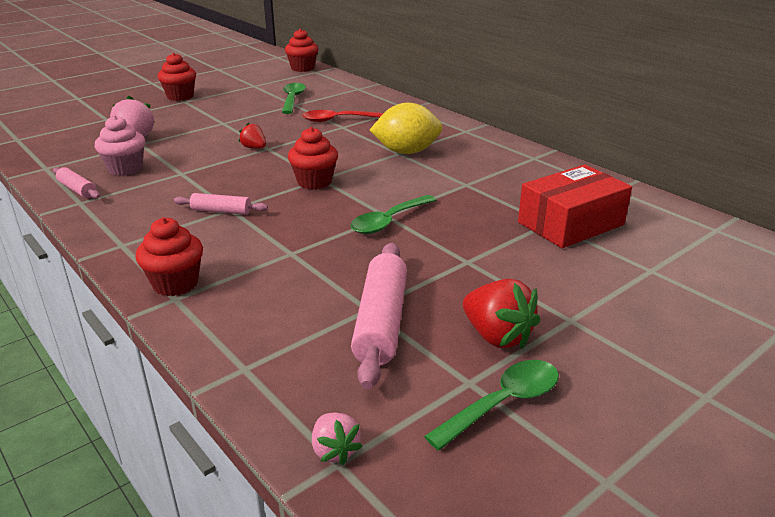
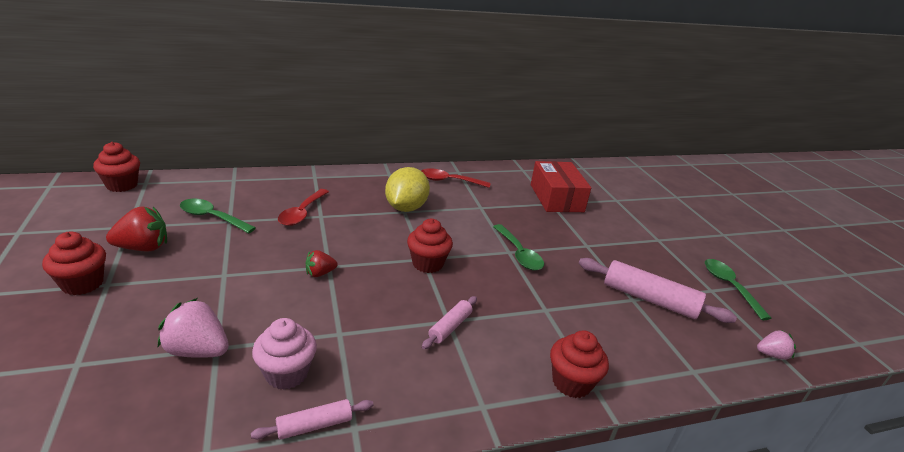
camera: 70 degrees left, 0 degrees up
(497, 336) = (670, 266): red strawberry -> red strawberry (143, 248)
(501, 158) = (449, 181): none -> red spoon

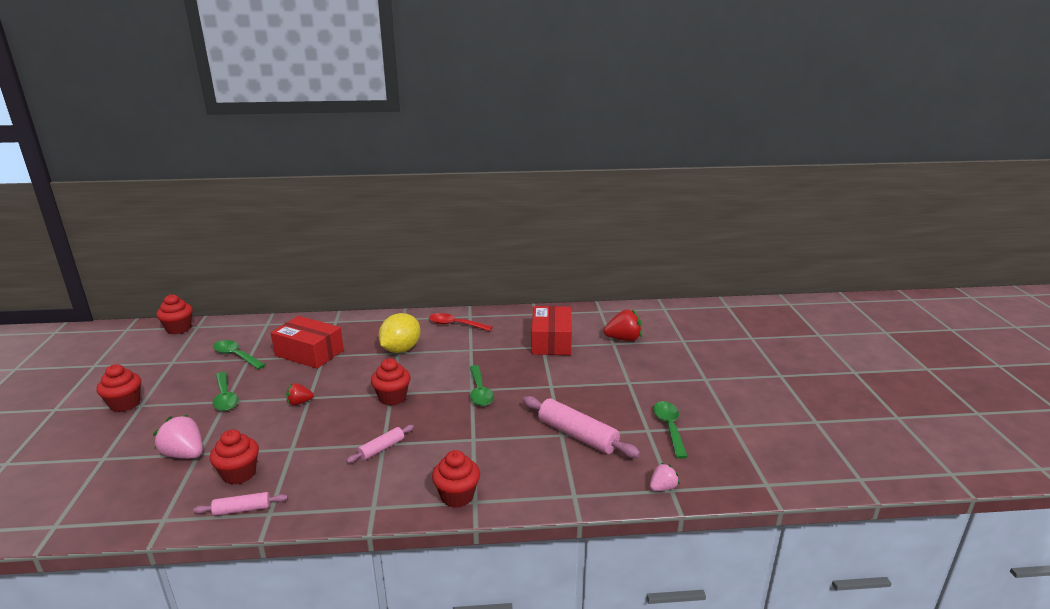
camera: 15 degrees right, 5 degrees down
(143, 248) = (176, 379): red strawberry -> red strawberry (623, 339)
(221, 270) = (225, 397): none -> green spoon
(286, 373) = (239, 474): pink cupcake -> red cupcake
(302, 213) = (309, 353): red spoon -> red box
(771, 354) = (662, 488): pink strawberry -> pink strawberry turned 45 degrees counterclockwise

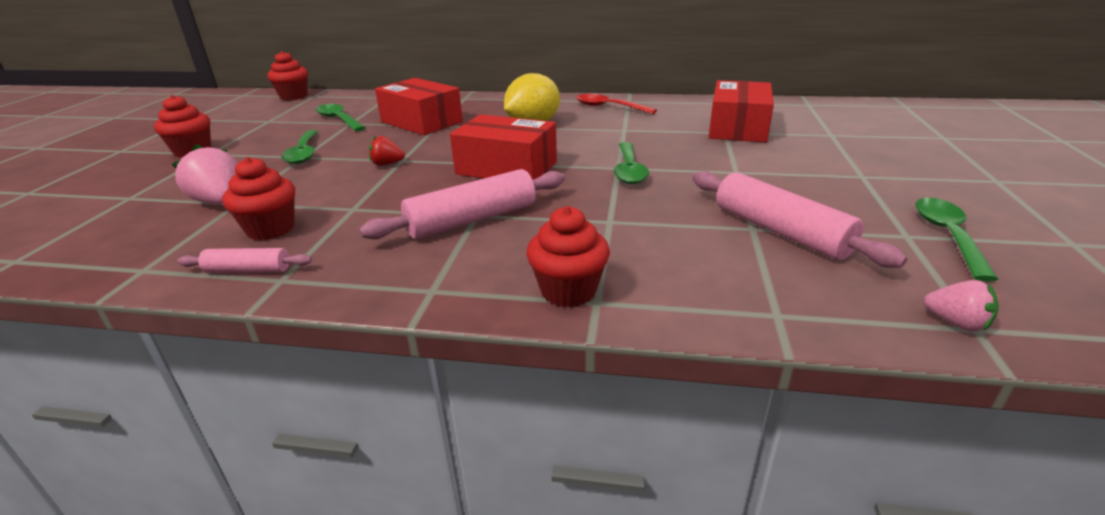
camera: 15 degrees right, 5 degrees up
(382, 448) = (472, 220): pink rolling pin -> pink rolling pin, size x1.84
(392, 398) = (506, 168): red cupcake -> red box
(623, 339) = (847, 131): red strawberry -> none
(662, 488) = (956, 323): pink strawberry -> pink strawberry turned 60 degrees clockwise

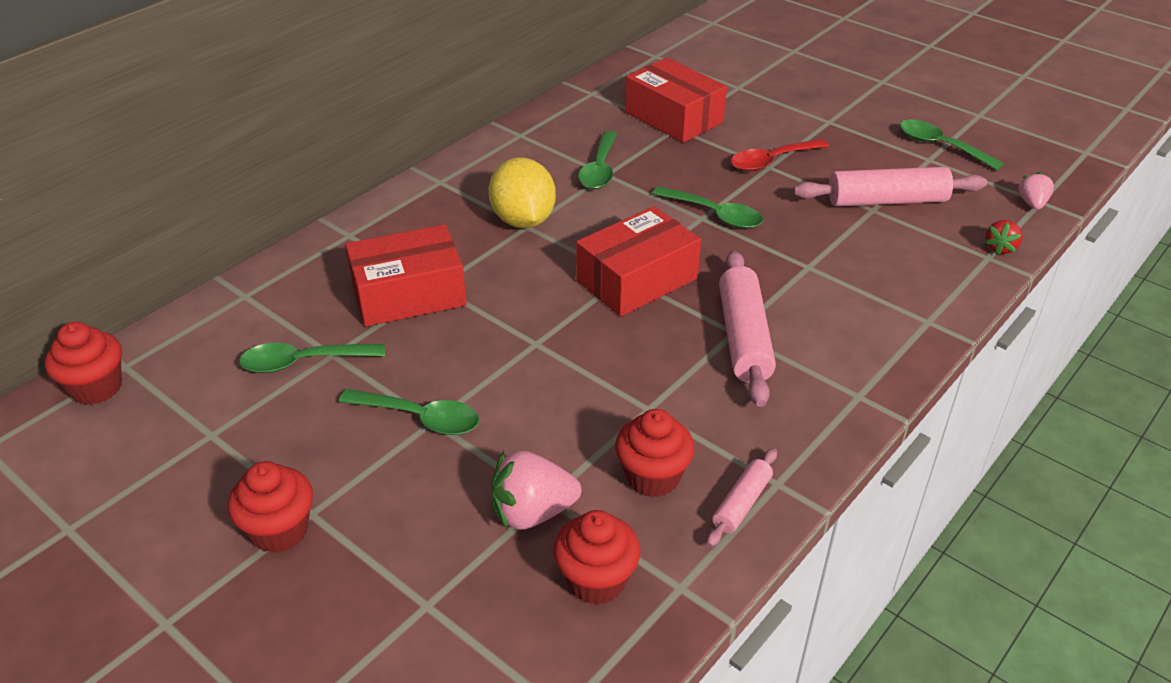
camera: 60 degrees left, 10 degrees up
(387, 164) = (538, 357): red strawberry -> red strawberry (1000, 248)
(568, 291) = (906, 328): red cupcake -> red cupcake (596, 580)
(608, 107) = (526, 154): red spoon -> red spoon (771, 161)
(626, 126) = (599, 169): none -> green spoon
(956, 323) = (1032, 203): pink strawberry -> pink strawberry turned 60 degrees counterclockwise

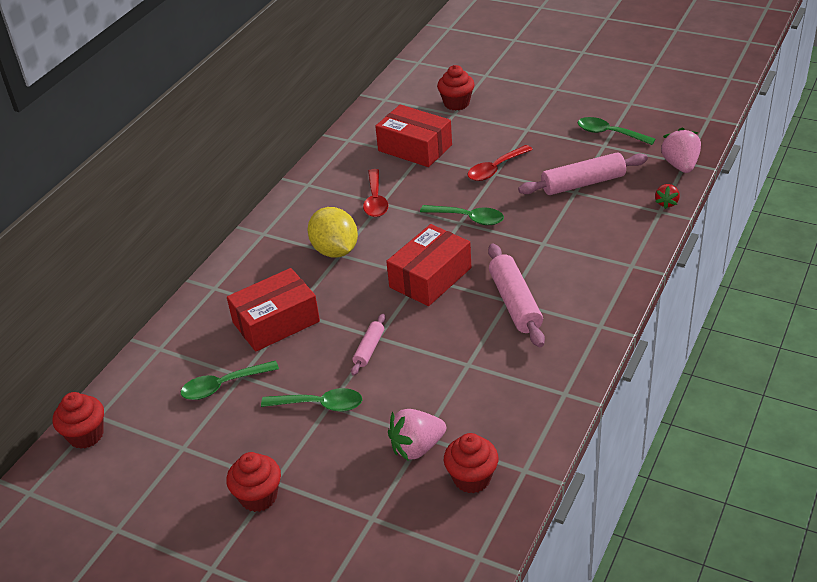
camera: 10 degrees left, 0 degrees up
(599, 169) = (375, 200): green spoon -> red spoon
(652, 477) = (485, 408): red cupcake -> red cupcake (456, 103)
(741, 503) = (546, 411): pink rolling pin -> pink rolling pin (369, 349)
(1032, 203) = (680, 165): pink strawberry -> pink strawberry, size x1.70

